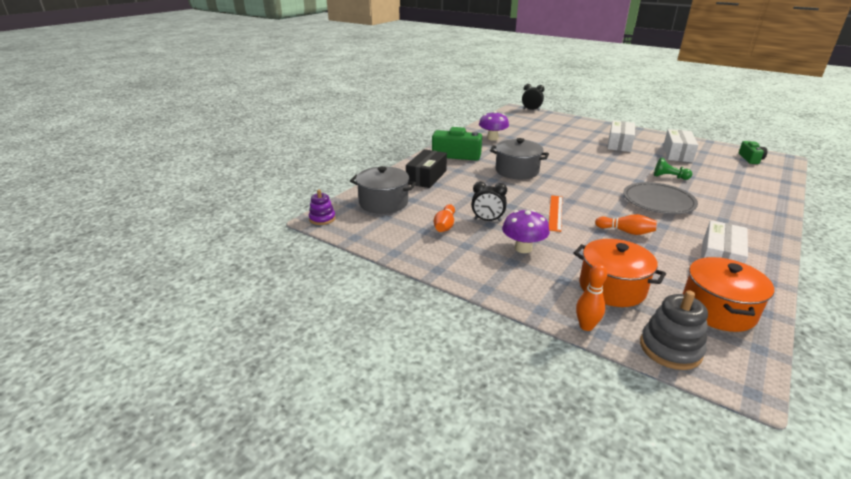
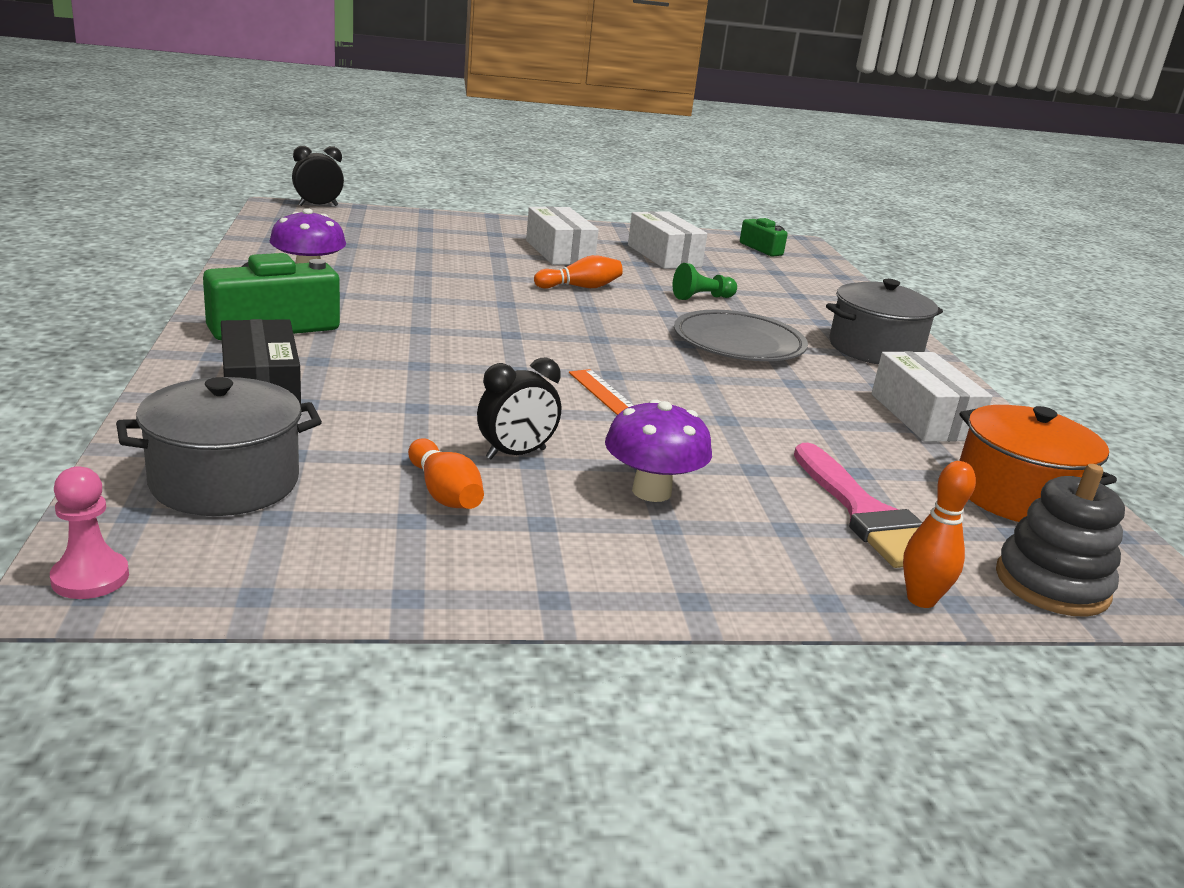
camera: 45 degrees left, 5 degrees down
(322, 218) = (90, 578): purple stacking toy -> pink pawn
(517, 171) = (445, 336): grey pot -> grey pot (875, 349)
(612, 287) = (865, 514): orange pot -> pink brush
(626, 232) = (761, 408): orange bowling pin -> orange bowling pin (580, 287)

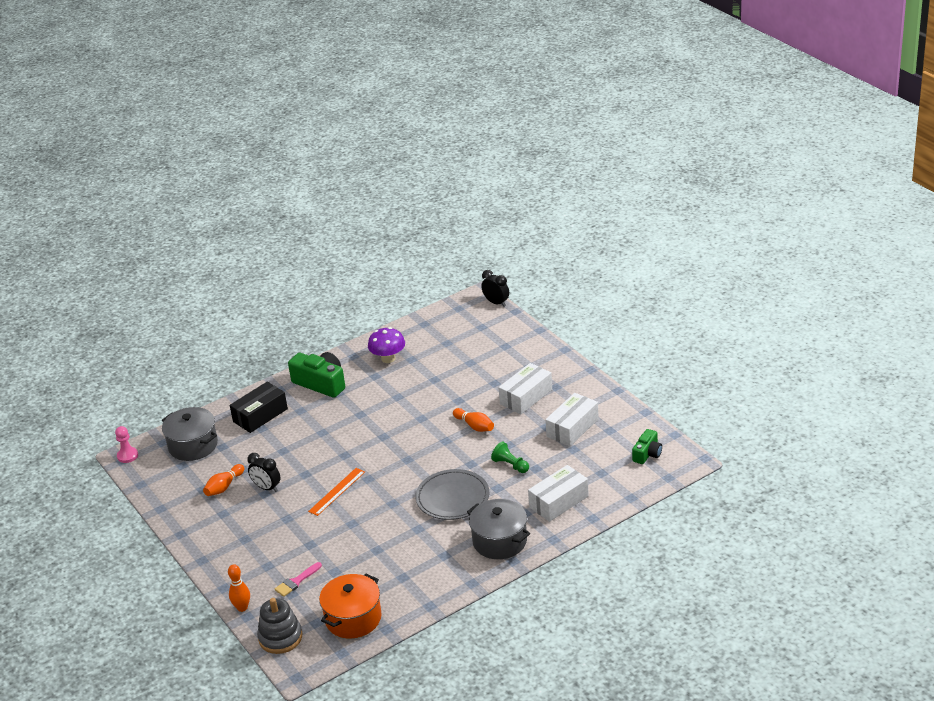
camera: 70 degrees right, 10 degrees up
(651, 491) = (267, 527): purple mushroom -> none
(865, 514) = (296, 581): pink brush -> pink brush, size x0.57
(923, 417) = (417, 576): white box -> white box (559, 502)

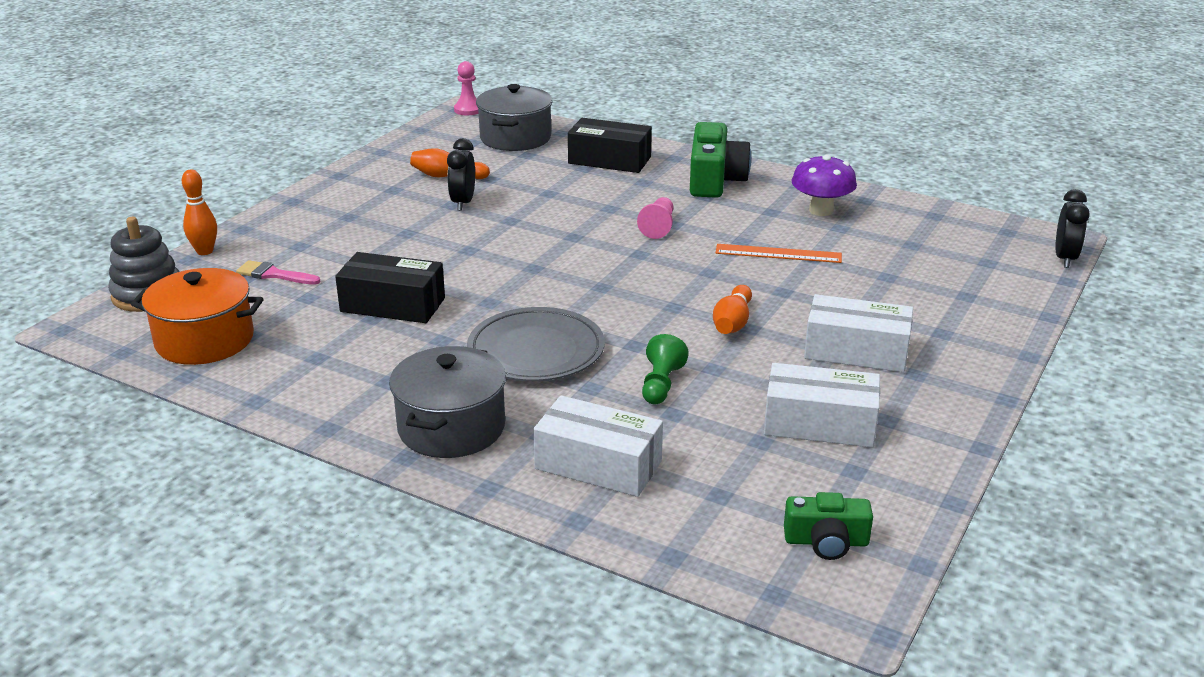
camera: 60 degrees right, 5 degrees down
(337, 491) = (487, 252): orange ruler -> orange ruler (778, 253)
(359, 421) = (658, 227): none -> pink pawn
(368, 539) = (392, 305): none -> black box

